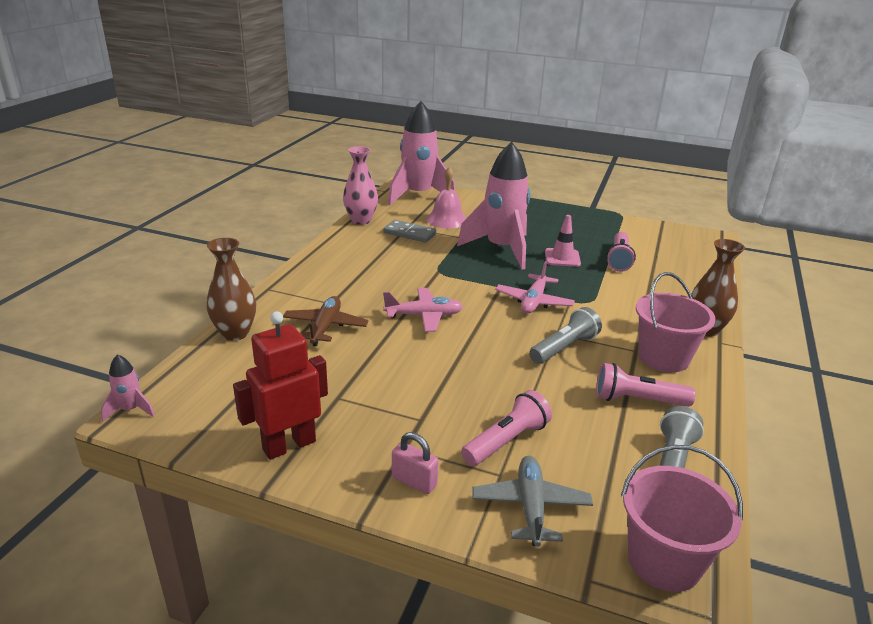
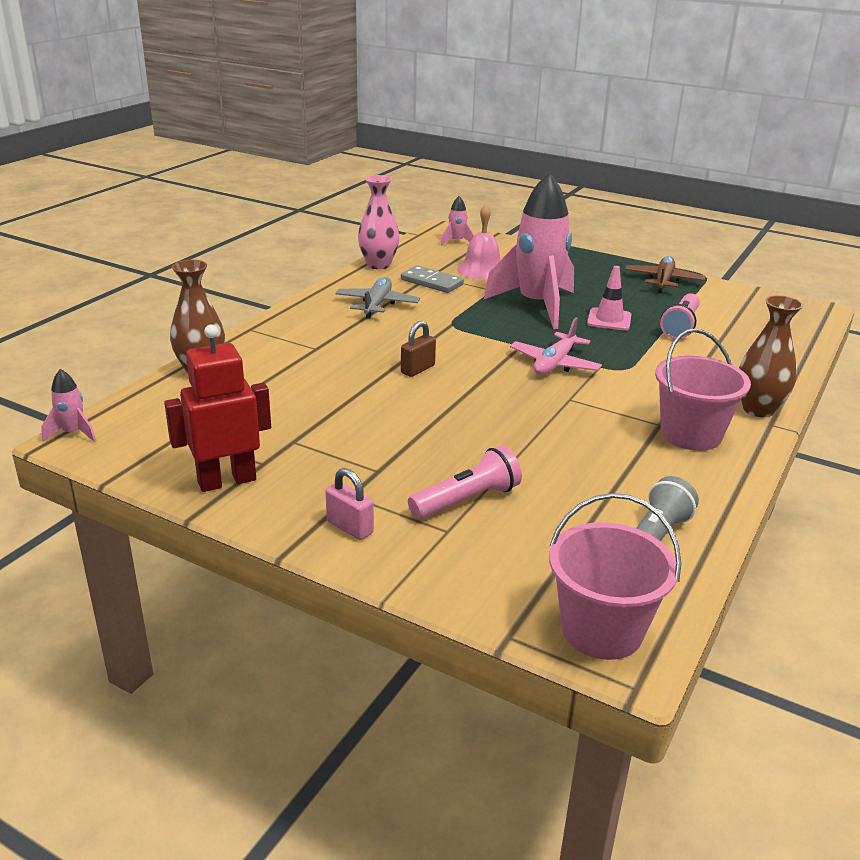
camera: 10 degrees right, 0 degrees up
(325, 327) = (301, 372): brown plane -> brown plane (663, 281)
(418, 196) = (457, 242): pink rocket -> pink rocket, size x0.41
(424, 316) = (418, 369): pink plane -> brown padlock
(530, 507) = (470, 564): grey plane -> grey plane (377, 305)
(564, 348) = (572, 414): grey flashlight -> none
(638, 400) = (639, 474): pink flashlight -> none

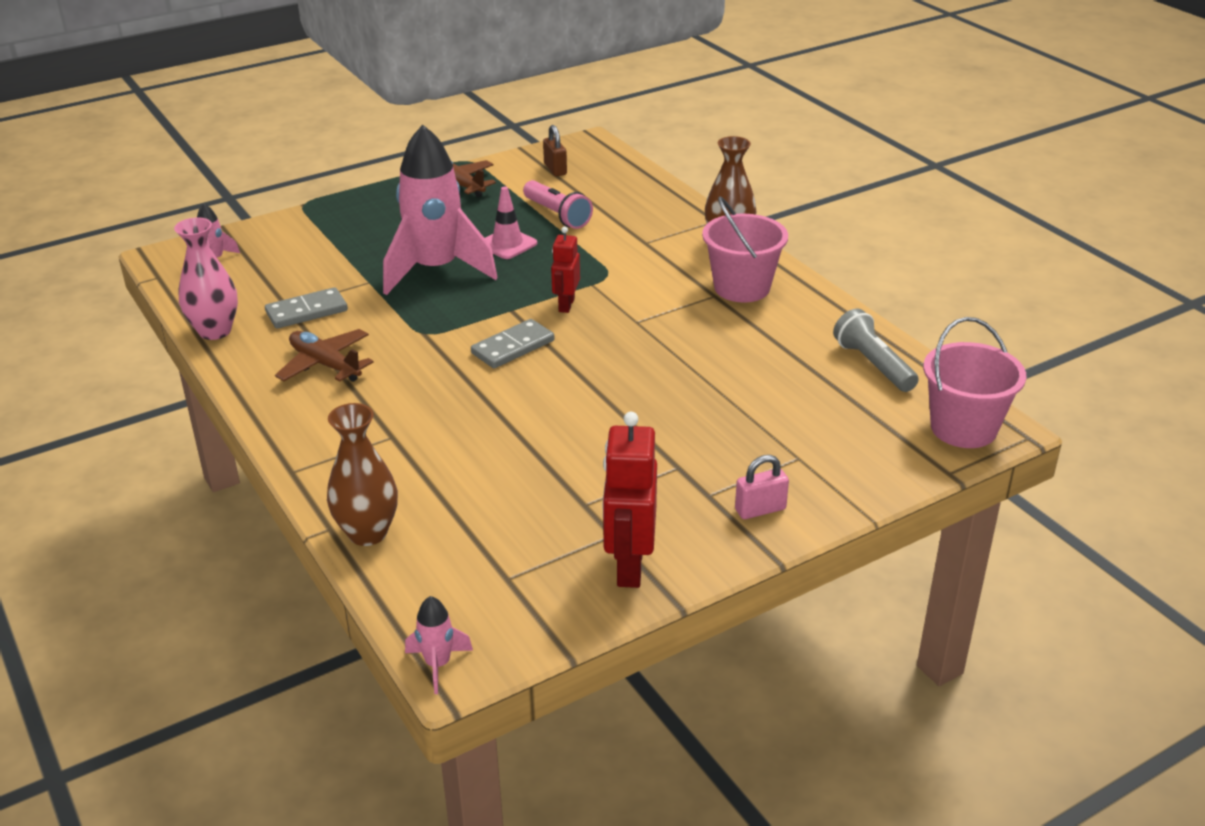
camera: 60 degrees left, 5 degrees up
(377, 305) = (325, 365): grey plane -> brown plane
(418, 369) = (504, 385): brown padlock -> brown padlock (555, 169)
(466, 500) = (761, 433): pink flashlight -> none
(471, 359) = (513, 347): none -> grey domino
(482, 270) = (311, 270): pink bell -> none
(554, 364) = (566, 305): pink plane -> red robot

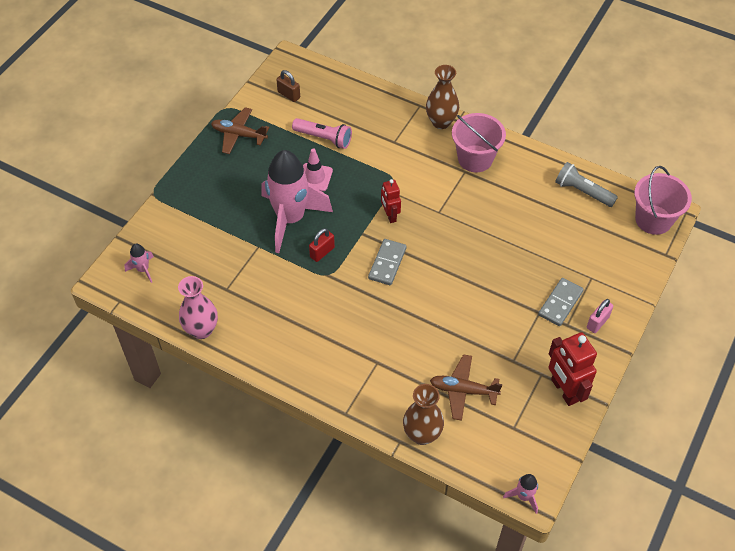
camera: 30 degrees left, 20 degrees up
(307, 312) = (243, 288): grey domino -> grey domino (560, 303)
(325, 365) = (293, 326): brown plane -> brown plane (463, 390)
(440, 311) = (322, 252): none -> red padlock

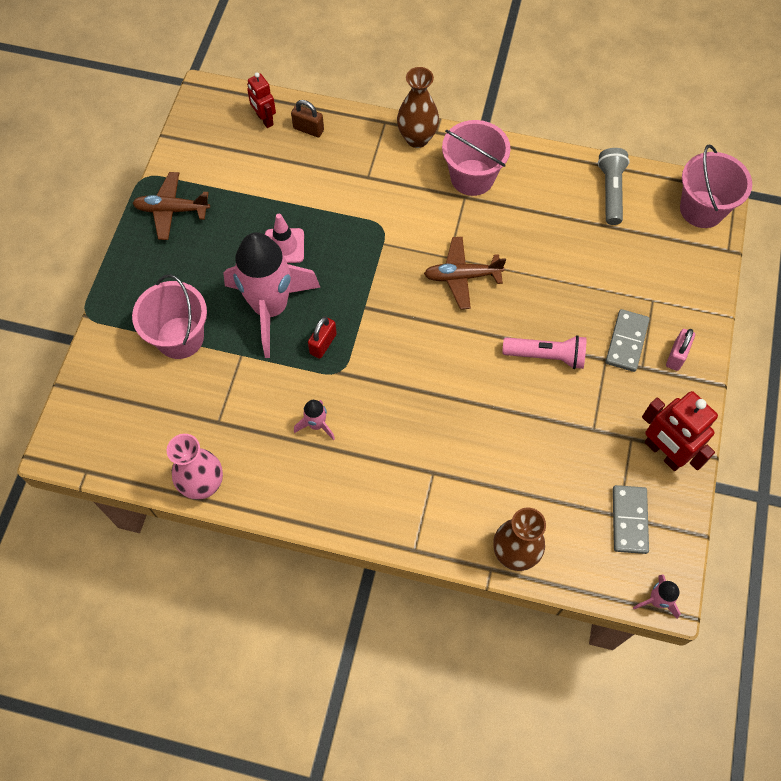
camera: 15 degrees left, 10 degrees up
(143, 270) = (104, 421): pink rocket -> pink rocket (316, 425)
(217, 224) = (180, 337): none -> pink bucket
(289, 95) = (219, 142): brown padlock -> brown padlock (308, 129)
(324, 138) = (280, 191): pink flashlight -> pink flashlight (546, 356)
(387, 263) = (407, 339): grey domino -> grey domino (629, 520)
(390, 215) = (391, 276): red robot -> red robot (264, 119)
(463, 390) = (546, 483): brown plane -> brown plane (462, 276)
(583, 192) = (611, 192): grey flashlight -> grey flashlight turned 75 degrees clockwise

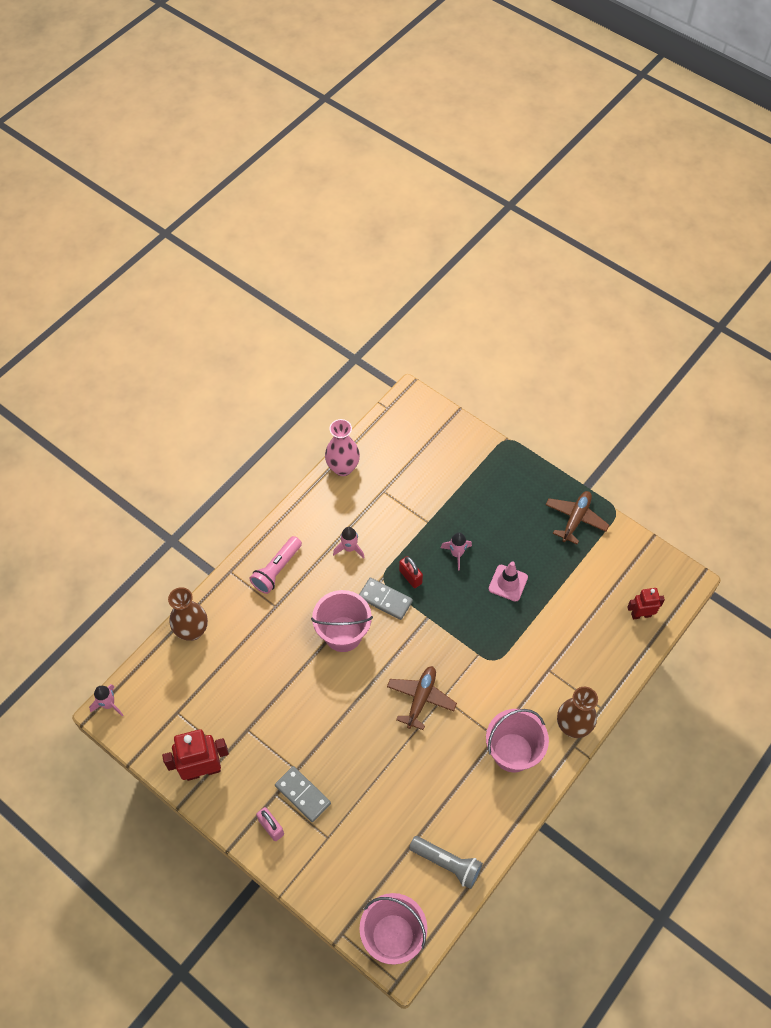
camera: 115 degrees right, 5 degrees down
(180, 337) = (460, 489): pink bucket -> pink bucket (343, 634)
(271, 308) = (457, 554): pink rocket -> pink rocket, size x0.41
(308, 129) = (617, 644): brown padlock -> none
(546, 356) = (322, 726): pink flashlight -> pink flashlight (277, 570)
(629, 520) = (170, 717): grey domino -> grey domino (385, 600)

